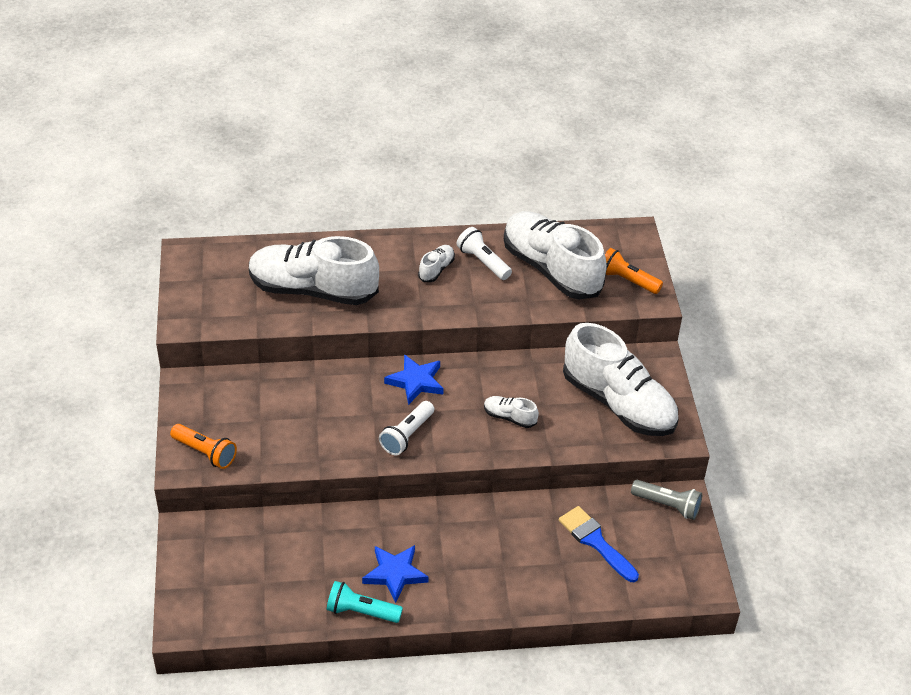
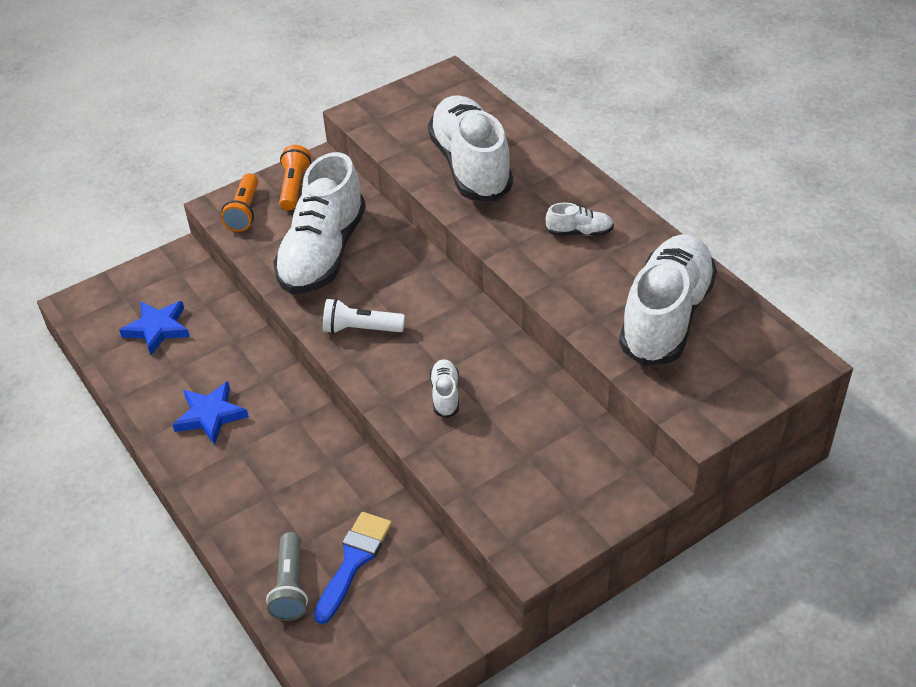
camera: 65 degrees right, 0 degrees up
(361, 611) = (150, 412): turquoise flashlight -> none
(416, 381) = (439, 303): blue star -> blue star (158, 329)
(483, 262) = (624, 260): white flashlight -> none
(619, 403) = (540, 479): white shoe -> white shoe (323, 253)
(627, 280) = (712, 388): orange flashlight -> orange flashlight (294, 187)
(667, 505) = (454, 608): grey flashlight -> grey flashlight (290, 586)

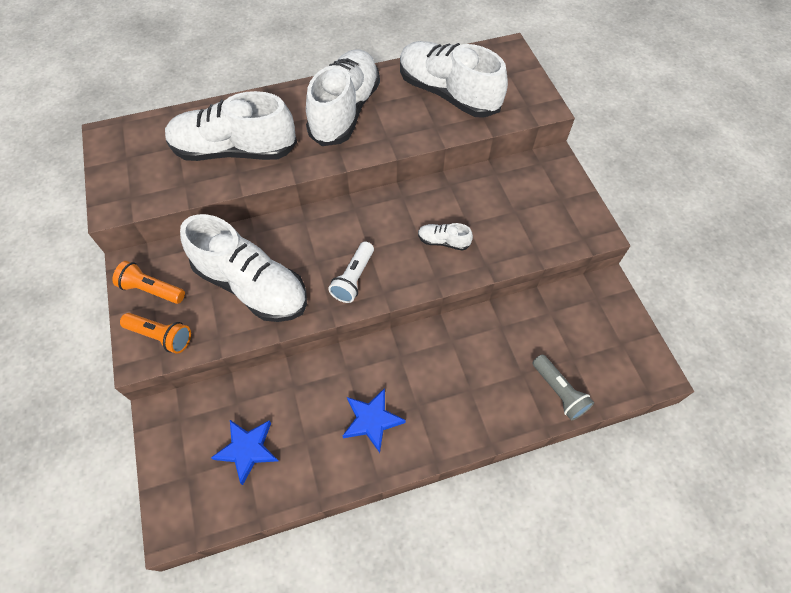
camera: 75 degrees left, 15 degrees up
(290, 586) = (559, 392): grey flashlight -> grey flashlight turned 45 degrees clockwise
(354, 561) = (546, 346): blue brush -> none
(579, 232) = (345, 111): white shoe -> white shoe, size x2.42

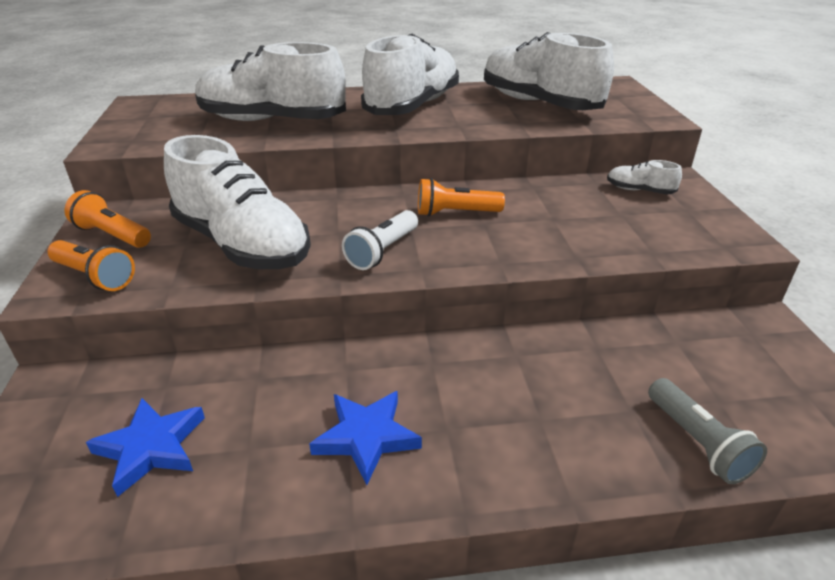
camera: 10 degrees right, 25 degrees down
(397, 226) = (455, 213): none -> orange flashlight
(443, 241) = (517, 231): white shoe -> white shoe (639, 190)

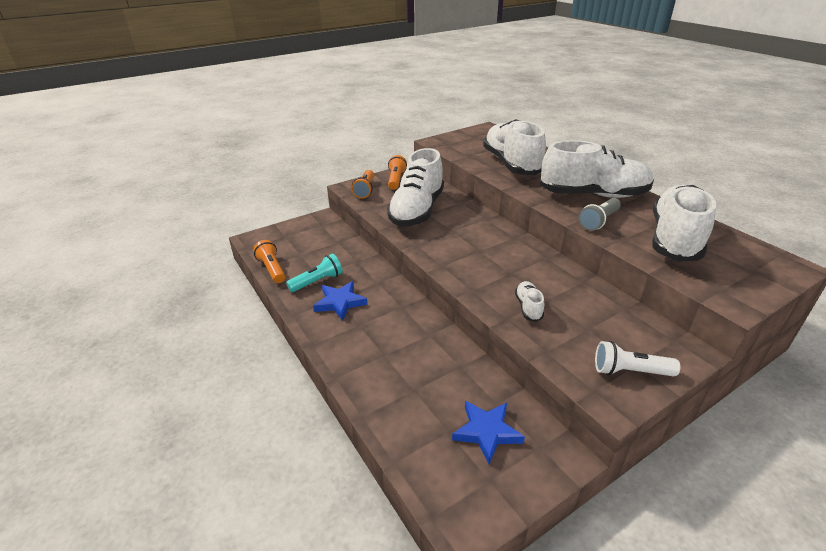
camera: 65 degrees right, 0 degrees up
(151, 447) = (306, 253): blue star -> blue star (487, 432)
(271, 454) = (317, 281): none -> turquoise flashlight
(382, 251) = (447, 249): white flashlight -> white flashlight (630, 371)
(455, 213) = (512, 260): orange flashlight -> orange flashlight (272, 269)
(639, 190) = (640, 333): white shoe -> white shoe (528, 307)
(697, 442) = (404, 423): grey flashlight -> grey flashlight (599, 221)

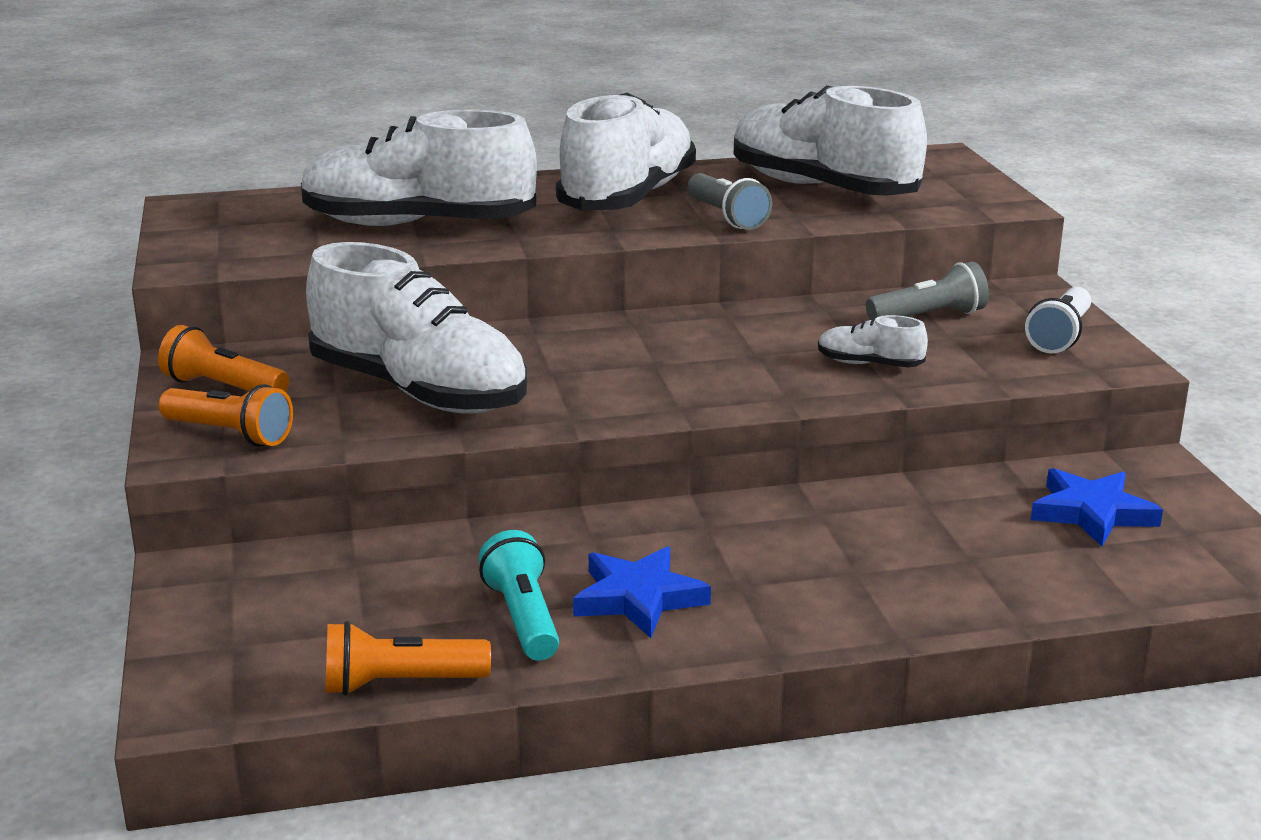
camera: 70 degrees left, 10 degrees down
(606, 317) = (929, 317): none -> grey flashlight

